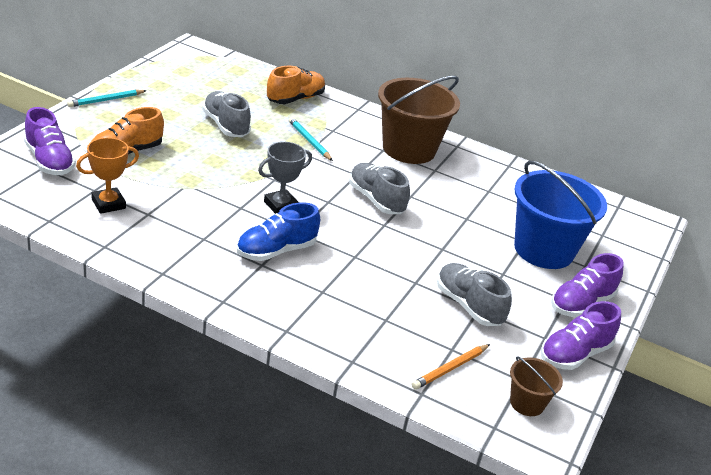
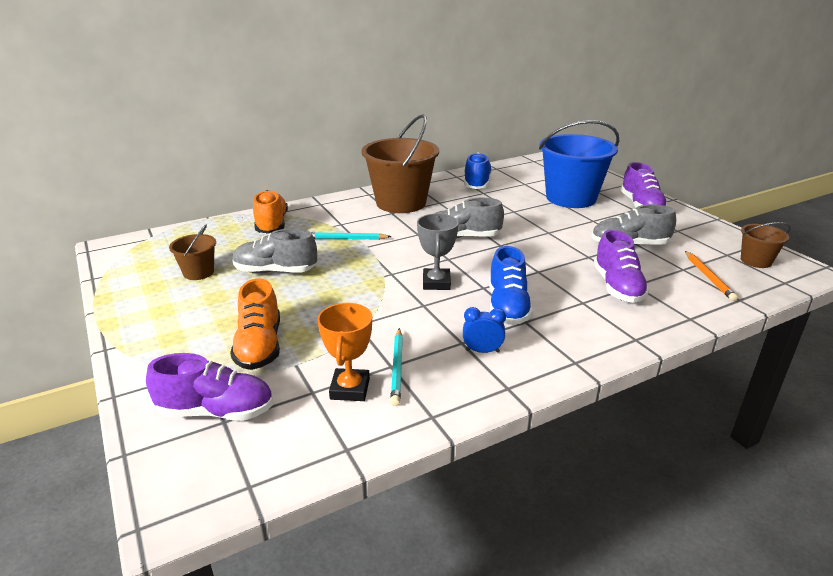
camera: 50 degrees left, 5 degrees down
(105, 100) = (136, 330): turquoise pencil -> turquoise pencil (397, 368)
(193, 95) = (198, 272): none -> brown bucket
(200, 251) = (482, 351): none -> blue clock
(506, 182) = (477, 183): none -> blue shoe
(574, 354) = (700, 226): purple shoe -> purple shoe (617, 287)

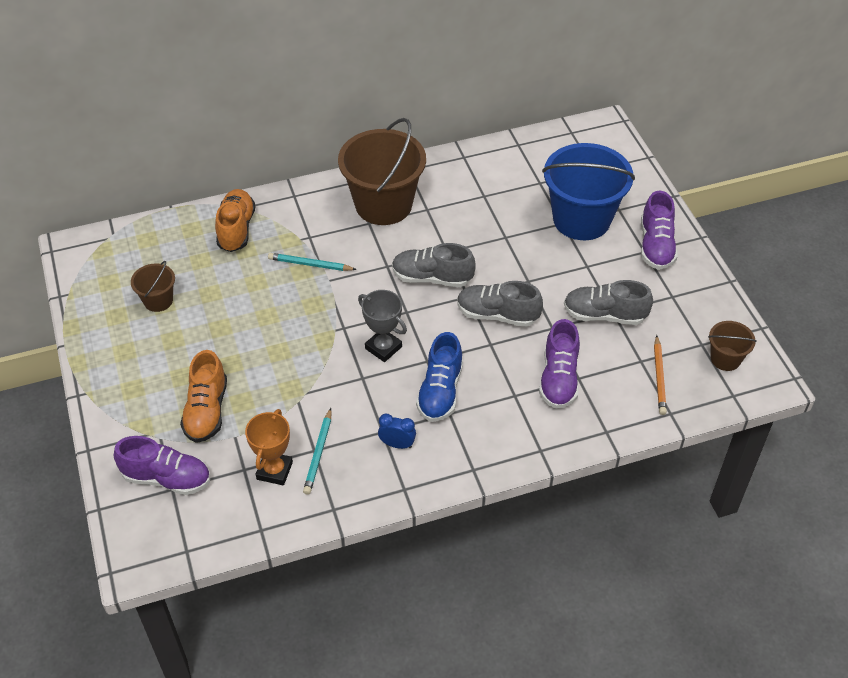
camera: 10 degrees right, 20 degrees up
(275, 271) = (231, 309): grey shoe -> grey shoe (497, 315)
(436, 283) = (383, 348): grey trophy -> grey trophy turned 60 degrees counterclockwise
(477, 183) = (482, 175): blue shoe -> none

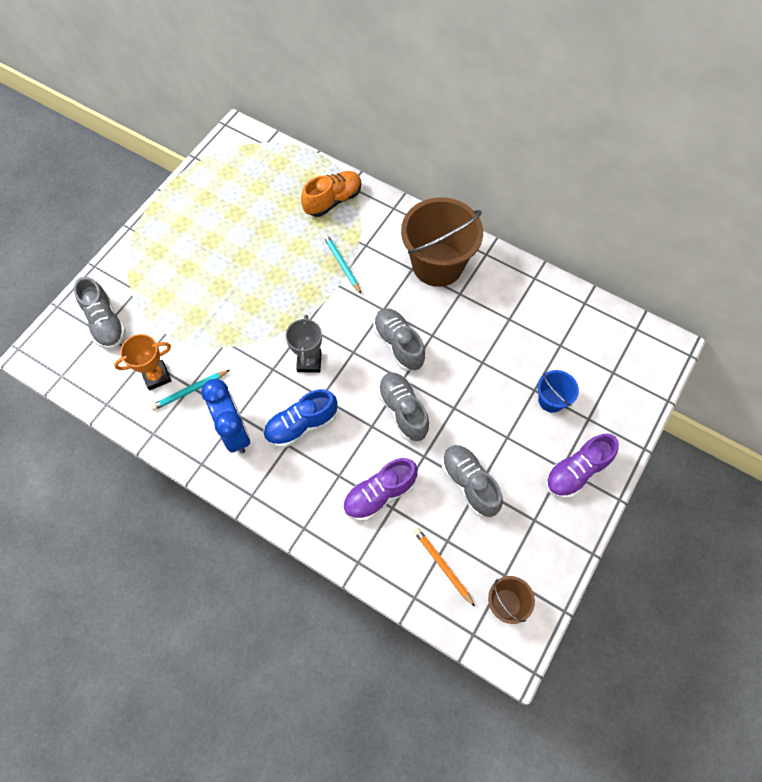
camera: 50 degrees right, 15 degrees up
(158, 300) = (236, 208): brown bucket -> none
(167, 478) = (105, 323): purple shoe -> grey shoe
(206, 411) = (172, 303): orange shoe -> none
(397, 444) = (234, 432): blue clock -> blue clock, size x1.98
(581, 219) = (551, 400): blue bucket -> blue bucket, size x0.47
(659, 377) = (442, 565): orange pencil -> orange pencil turned 90 degrees clockwise

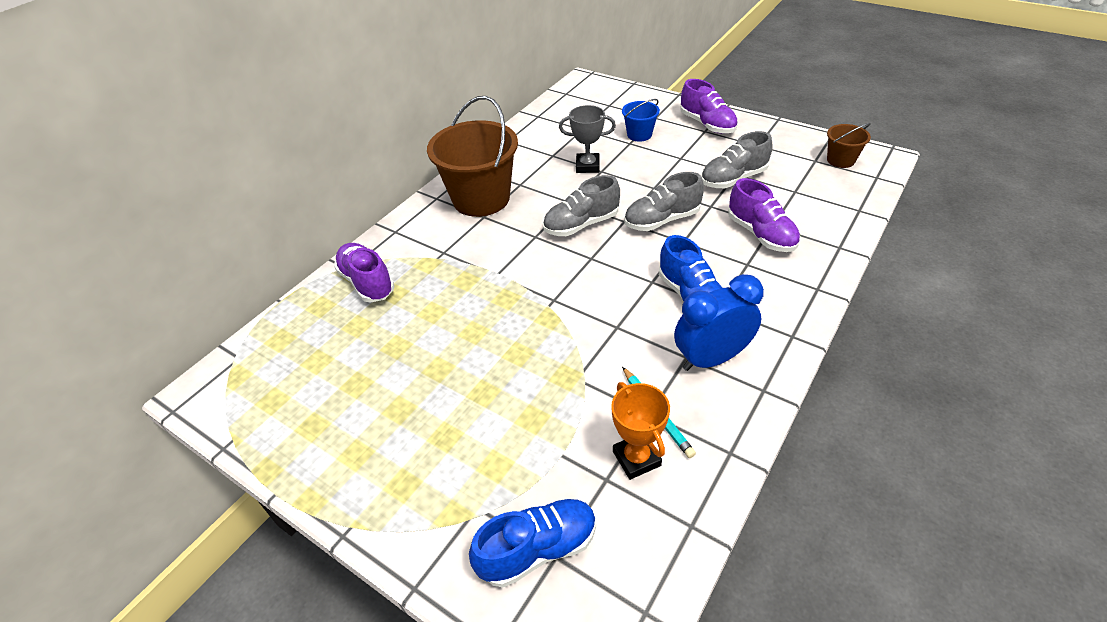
camera: 85 degrees left, 20 degrees down
(105, 323) = (538, 549): grey shoe -> blue shoe
(309, 362) = (605, 294): grey trophy -> grey trophy (587, 166)
(333, 200) = (367, 282): orange shoe -> purple shoe
(342, 264) = (467, 271): turquoise pencil -> none
(442, 565) = (820, 194): orange pencil -> none

